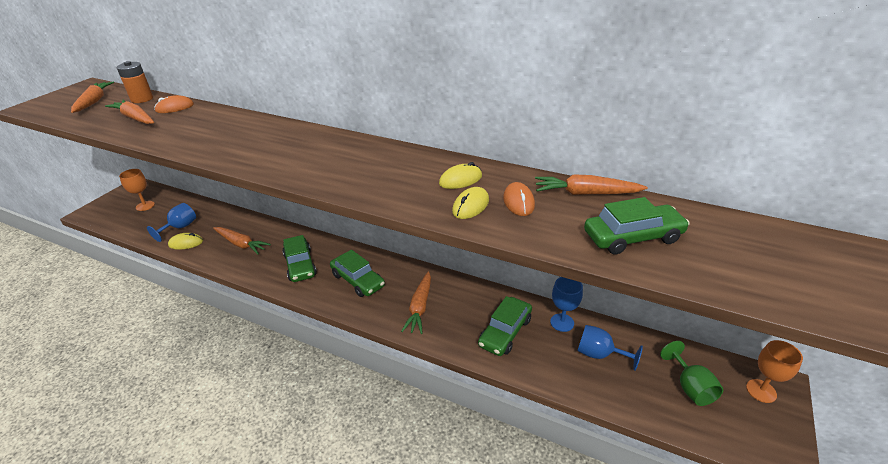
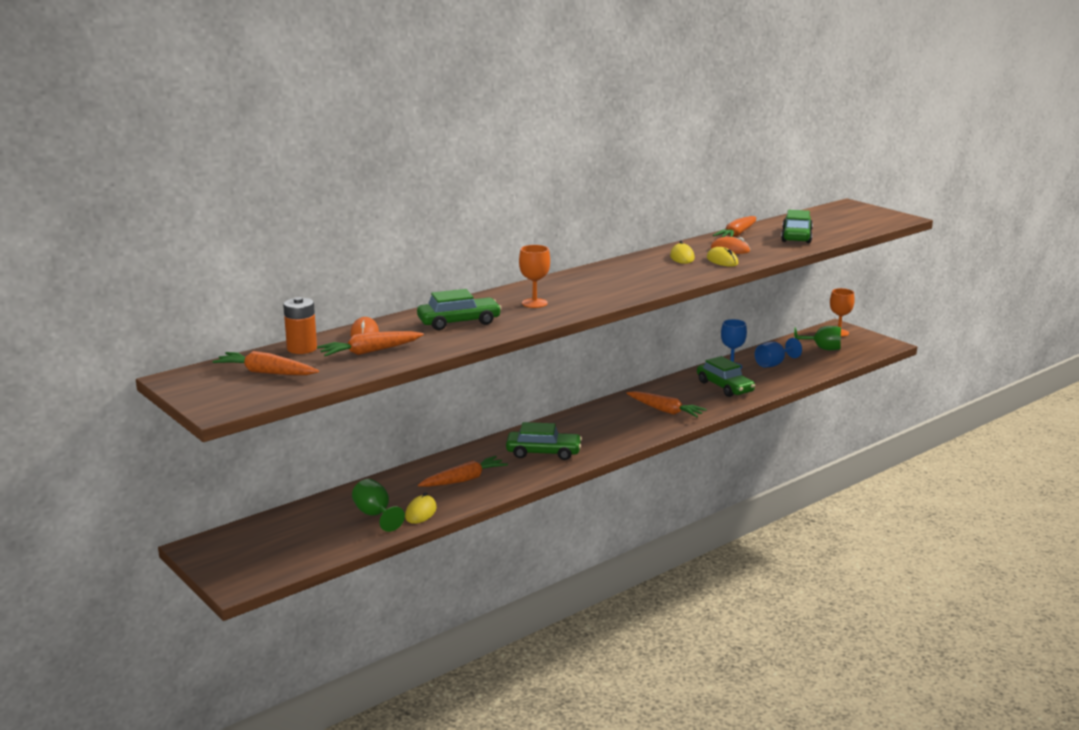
camera: 65 degrees left, 15 degrees down
(145, 206) = (278, 539): orange goblet -> orange goblet (534, 303)
(180, 227) = (375, 515): blue goblet -> green goblet
(358, 280) = (599, 429): green car -> green car (459, 322)

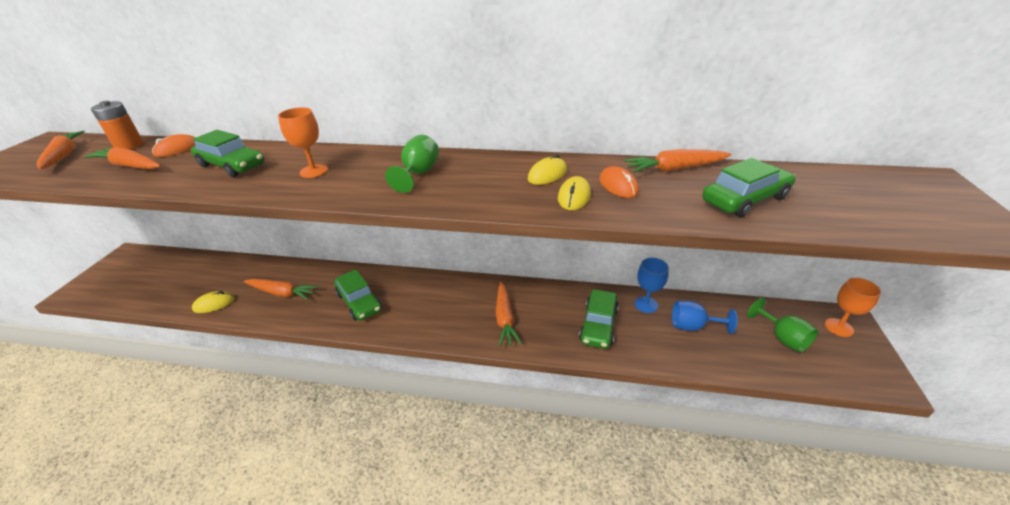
camera: 50 degrees right, 15 degrees up
(375, 515) = (200, 288): green goblet -> green goblet (418, 173)

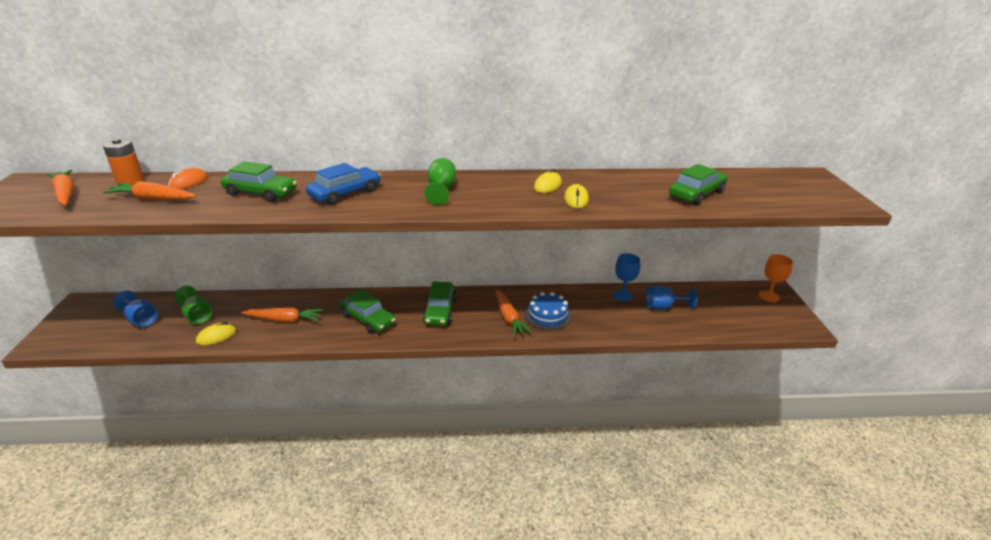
camera: 15 degrees left, 5 degrees down
(162, 277) = (141, 320): none -> blue goblet
(313, 171) = (345, 193): orange goblet -> blue car
(549, 321) = (547, 315): none -> blue cake
(598, 325) = (589, 314): green car -> green car (440, 311)
(618, 186) = (605, 190): orange mouse -> none
(674, 169) = (641, 176): orange carrot -> none
(782, 338) = (731, 307): green goblet -> green goblet (197, 316)

